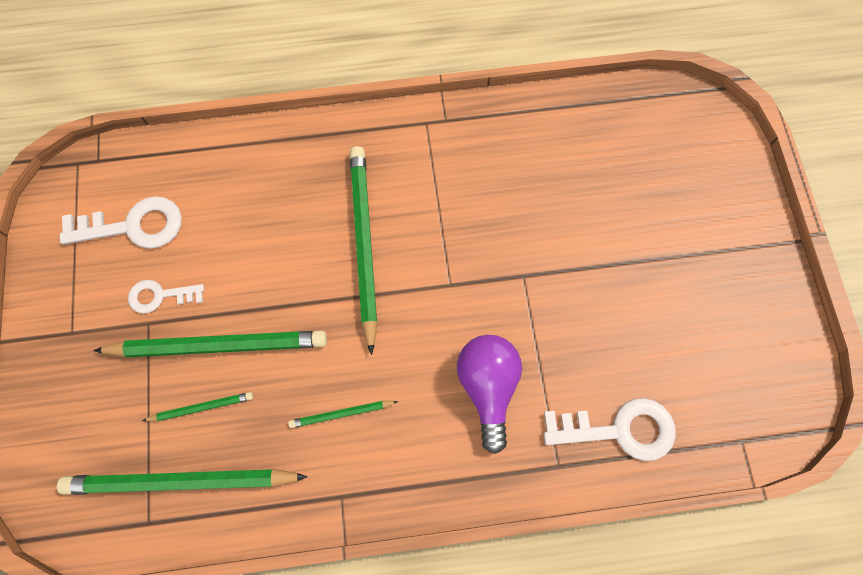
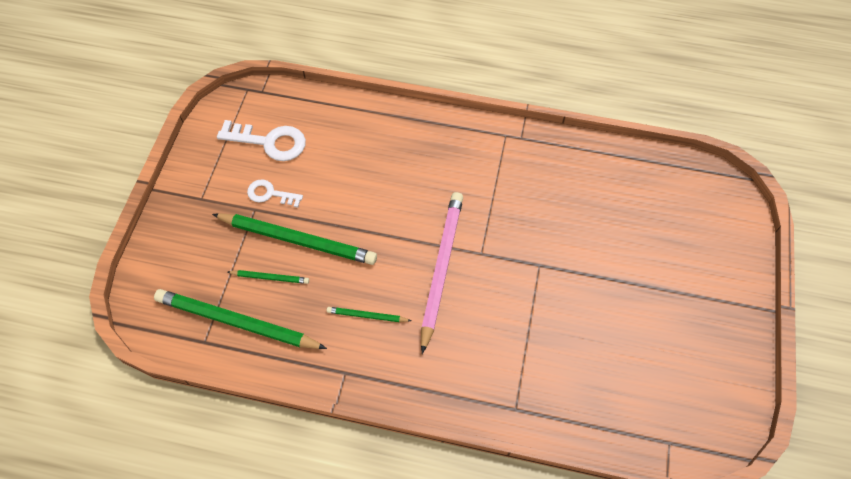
camera: 20 degrees right, 10 degrees down
(364, 244) = (427, 205): green pencil -> none
(409, 321) = (441, 268): none -> pink pencil
(488, 387) = (482, 334): purple light bulb -> none
(619, 429) = (572, 399): white key -> none

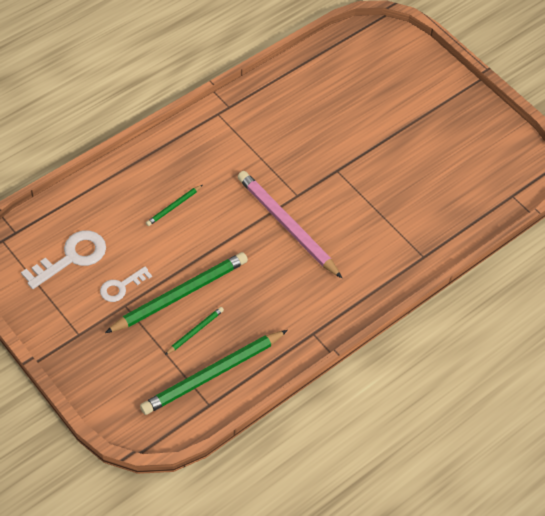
camera: 55 degrees left, 5 degrees down
(367, 316) = (282, 292): green pencil -> green pencil (173, 207)

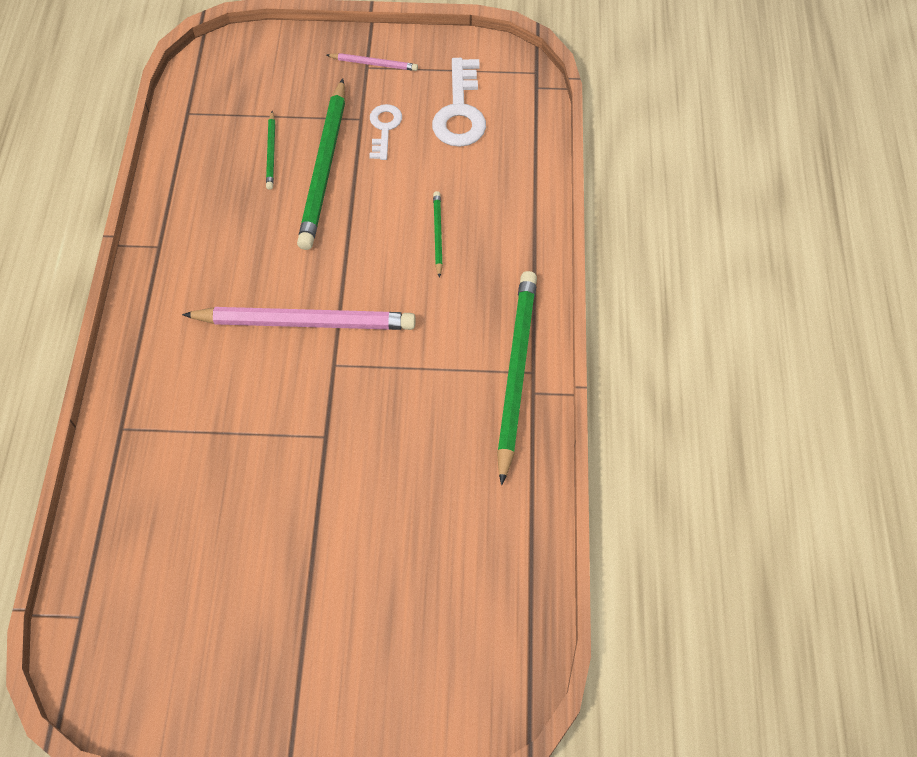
camera: 135 degrees right, 5 degrees up
(72, 332) = (374, 64): none -> pink pencil
(213, 374) = (212, 135): green pencil -> green pencil (516, 373)

